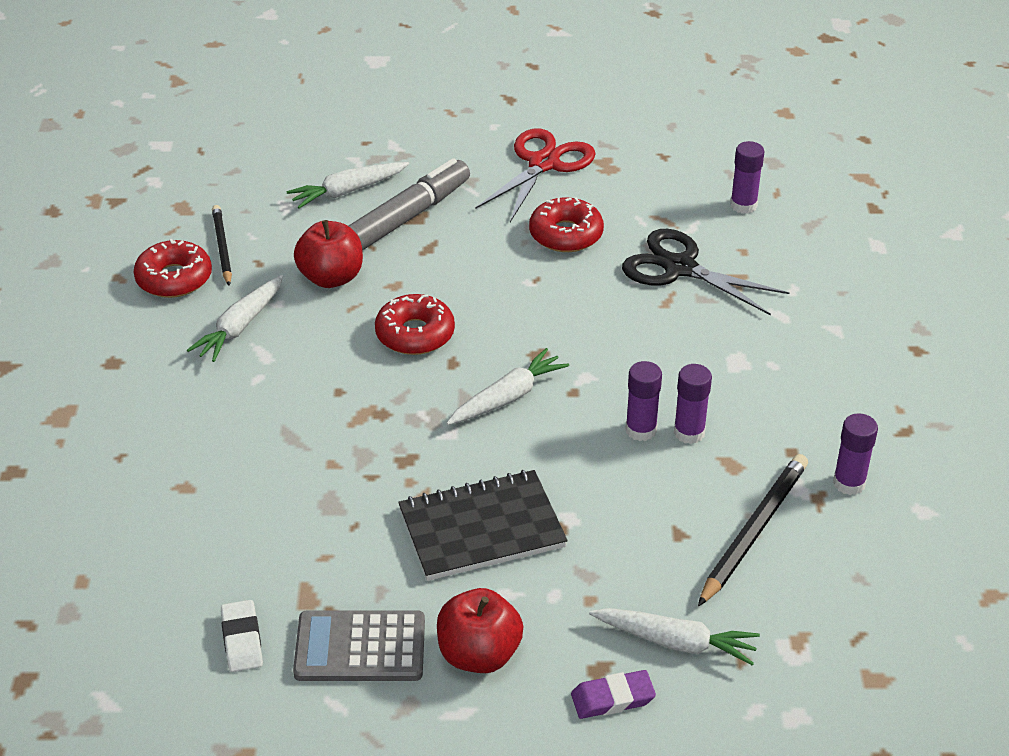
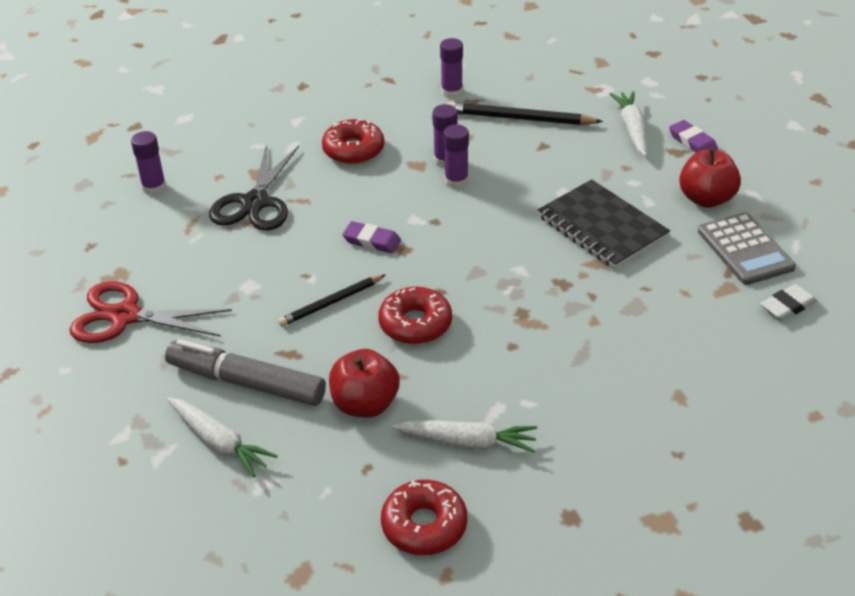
camera: 110 degrees left, 0 degrees up
(222, 247) = (356, 507): black pencil -> black pencil (331, 303)
(507, 397) = (461, 251): white carrot -> none
(565, 336) = (372, 241): none -> purple eraser
(566, 234) = (234, 274): red donut -> red donut (353, 150)

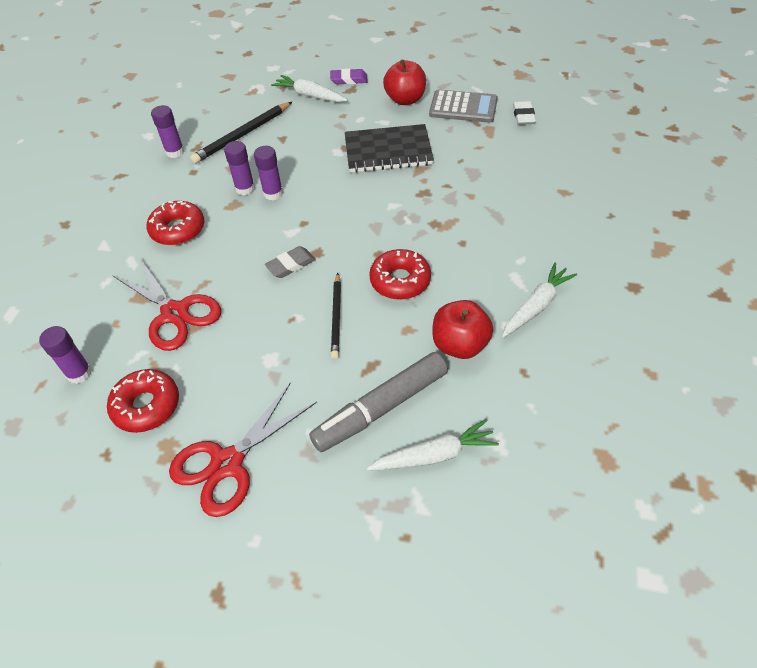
camera: 55 degrees left, 10 degrees up
(255, 202) = (175, 313): black scissors -> red scissors
(372, 241) = (291, 265): purple eraser -> grey eraser
(424, 525) = (599, 364): red donut -> red donut (146, 406)

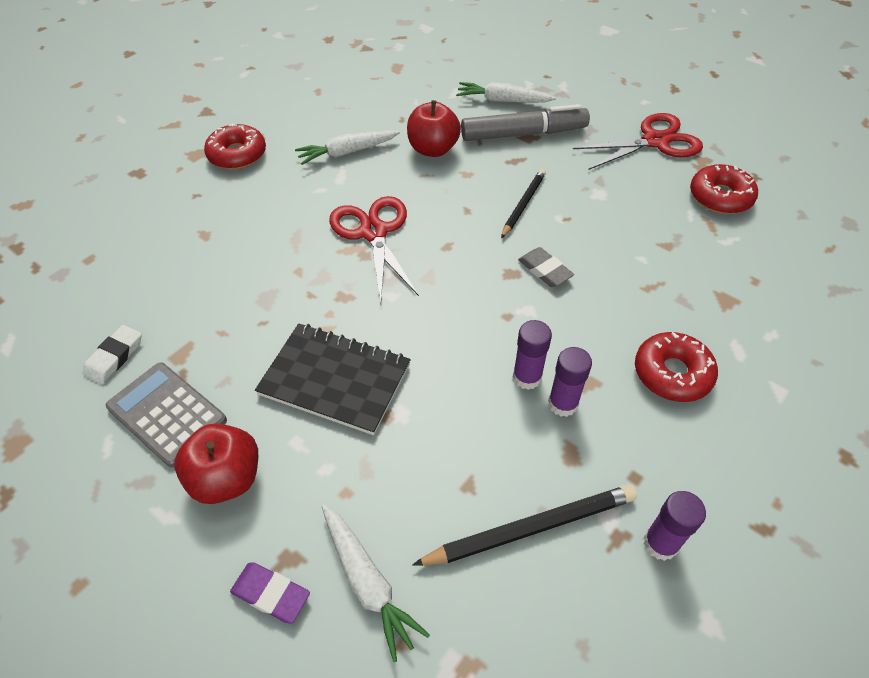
camera: 155 degrees left, 0 degrees up
(79, 373) = (790, 244): purple glue stick -> none
(175, 313) = (687, 266): red scissors -> red scissors (373, 232)
(291, 265) = (544, 270): grey eraser -> grey eraser turned 60 degrees clockwise
(400, 281) = (444, 213): red donut -> red donut (237, 155)

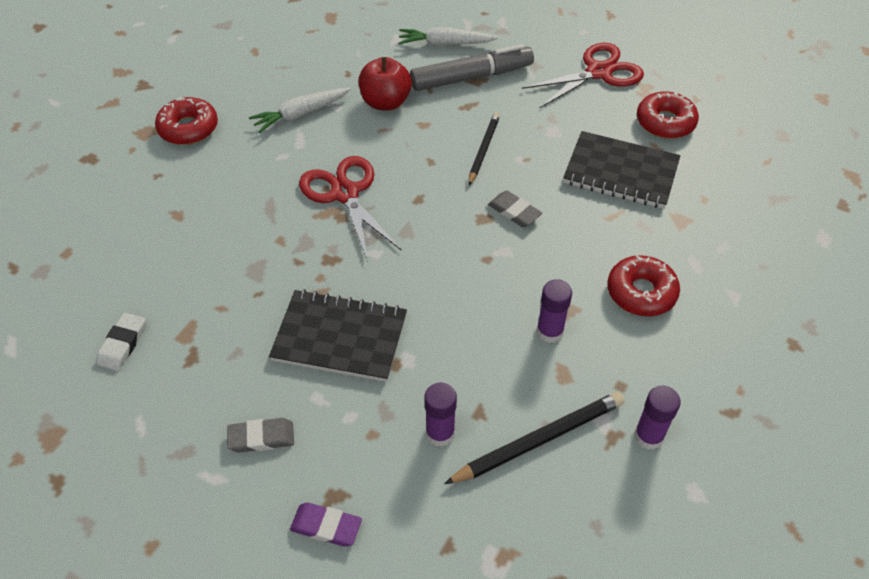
camera: 10 degrees left, 0 degrees up
(167, 414) = (189, 389): grey calculator -> none
(227, 478) = (261, 437): red apple -> grey eraser
(367, 582) = (408, 504): white carrot -> none
(527, 377) = (514, 312): purple glue stick -> purple glue stick (440, 433)
(665, 243) = (620, 172): none -> black notebook

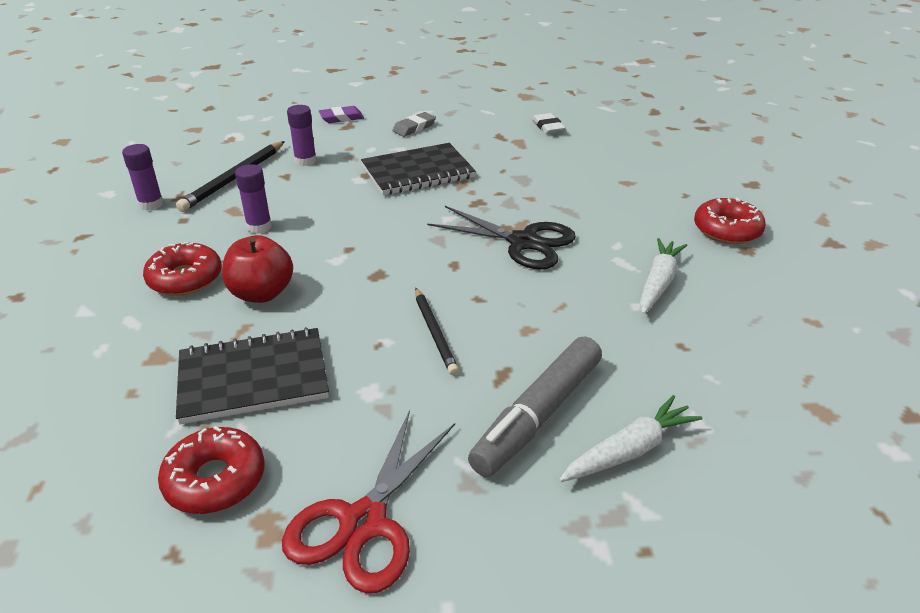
camera: 145 degrees right, 15 degrees down
(345, 193) = (523, 242): red scissors -> black scissors
(385, 102) = (596, 333): red apple -> red apple (261, 293)
(514, 212) = (352, 291): grey eraser -> none

